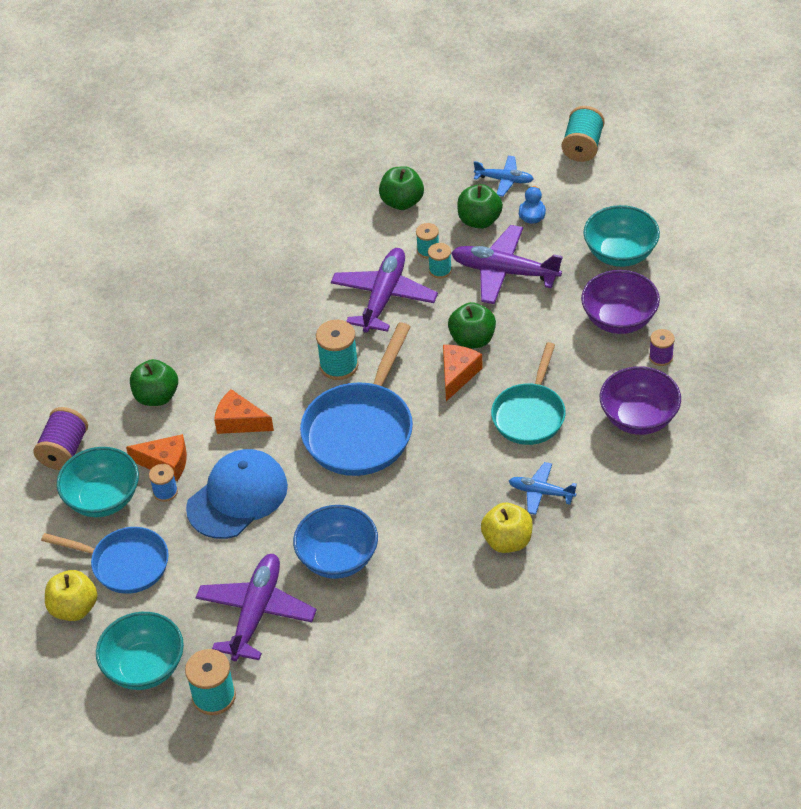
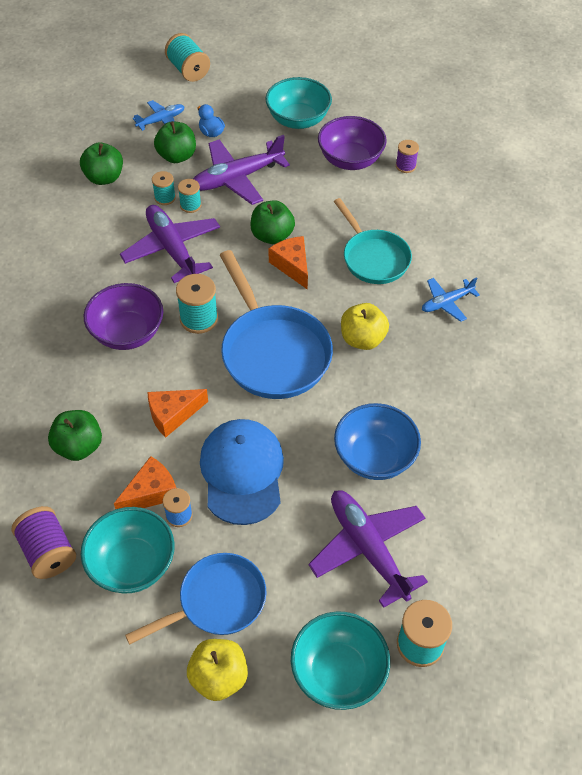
camera: 50 degrees left, 5 degrees up
(507, 541) = (468, 351): yellow apple -> yellow apple (362, 339)
(639, 418) = (442, 212): purple bowl -> purple bowl (127, 333)

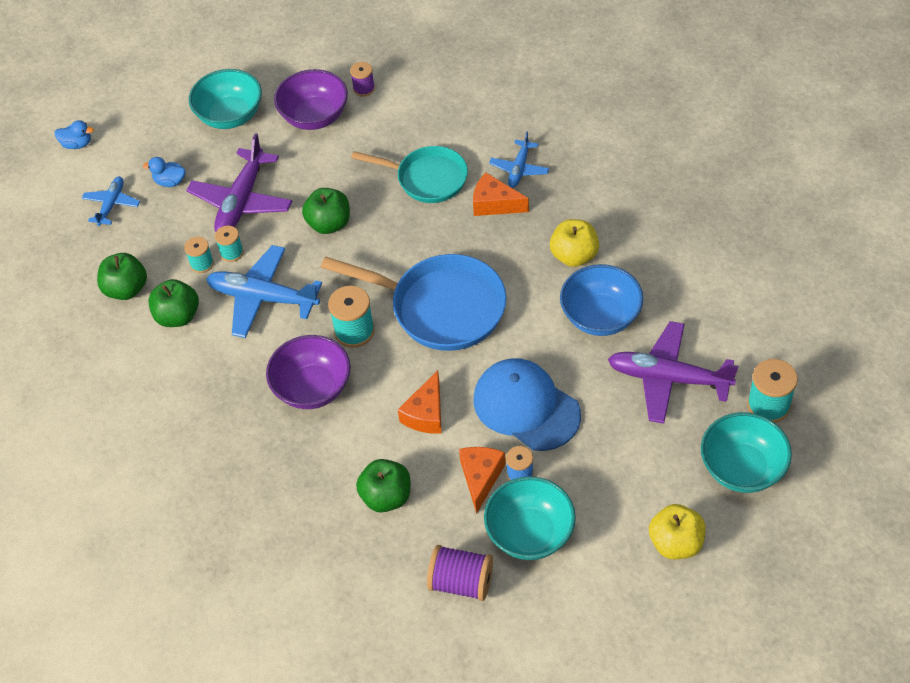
camera: 40 degrees left, 0 degrees up
(172, 249) = (262, 298): purple plane -> blue plane
(177, 156) = (166, 223): green apple -> green apple (178, 316)
(188, 70) = (77, 144): turquoise spool -> blue duck
(217, 601) = (615, 501): blue pan -> none
(292, 266) = (374, 233): orange cheese -> orange cheese (494, 204)
(362, 339) = (493, 244): yellow apple -> yellow apple (574, 255)

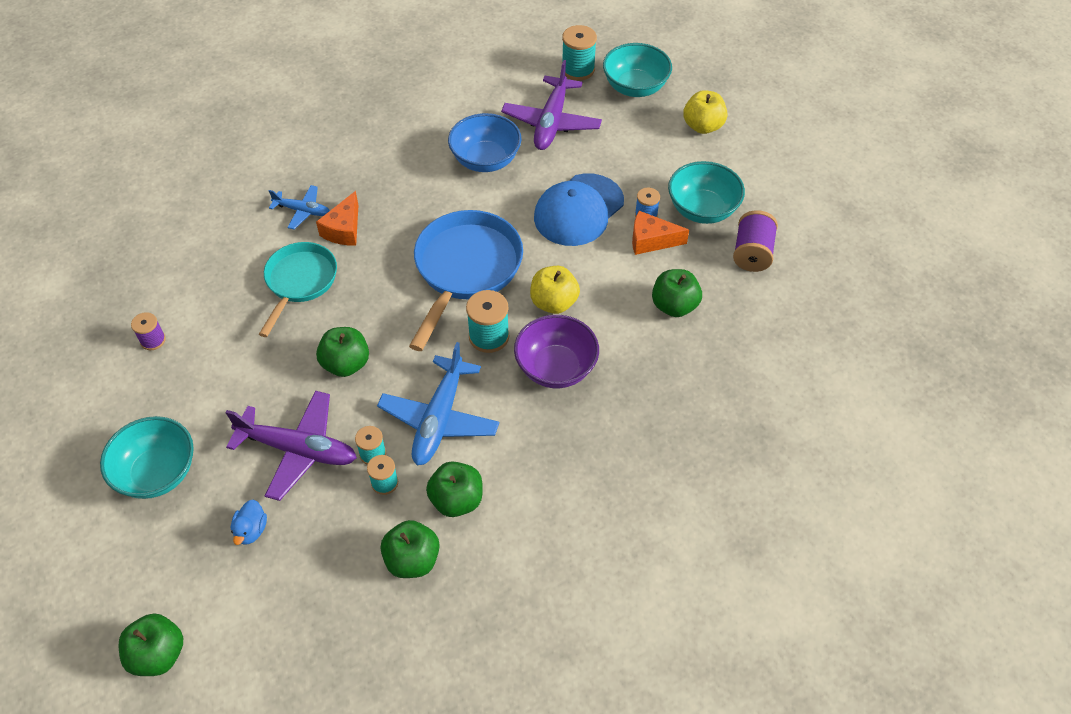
camera: 95 degrees left, 0 degrees up
(77, 144) = (158, 654): blue duck -> green apple
(112, 204) = (275, 595): blue plane -> none
(314, 116) = (183, 385): purple bowl -> none
(426, 413) = (585, 279): orange cheese -> none
(574, 255) = (415, 175): yellow apple -> yellow apple (554, 302)

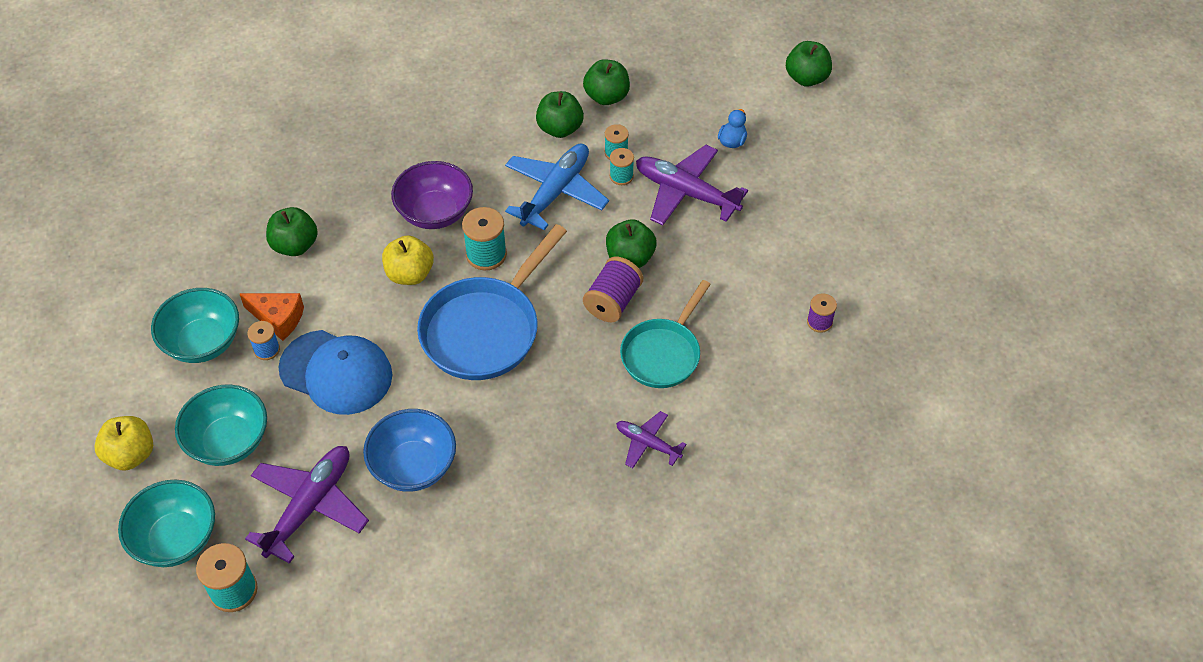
camera: 165 degrees left, 0 degrees up
(157, 473) = (811, 199): turquoise bowl -> turquoise bowl (229, 441)
(303, 211) = (647, 443): blue plane -> purple plane
(344, 229) = (604, 407): orange cheese -> none
(578, 210) = (336, 372): blue cap -> blue cap turned 60 degrees clockwise
(752, 253) = (184, 281): purple spool -> purple spool (613, 301)

